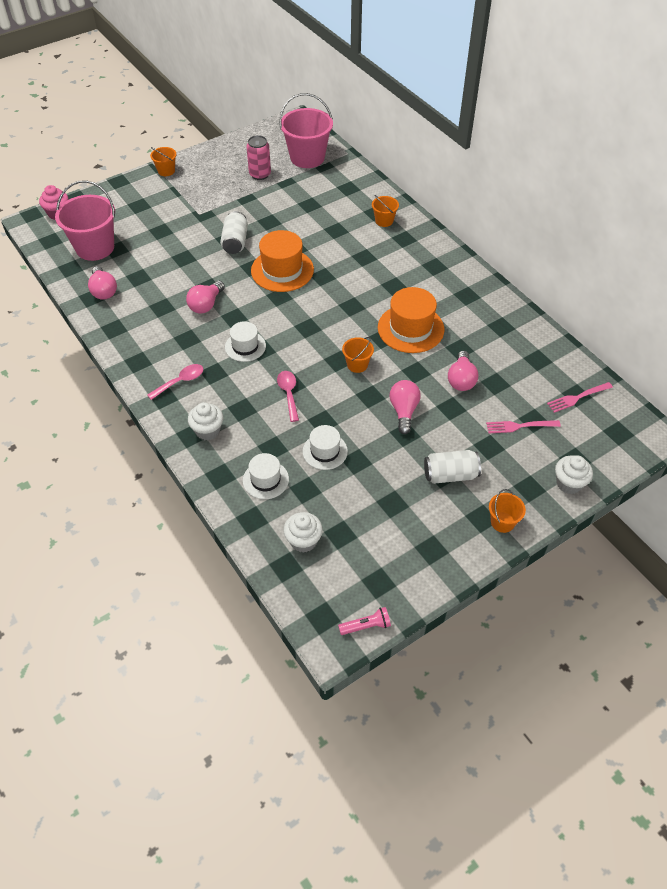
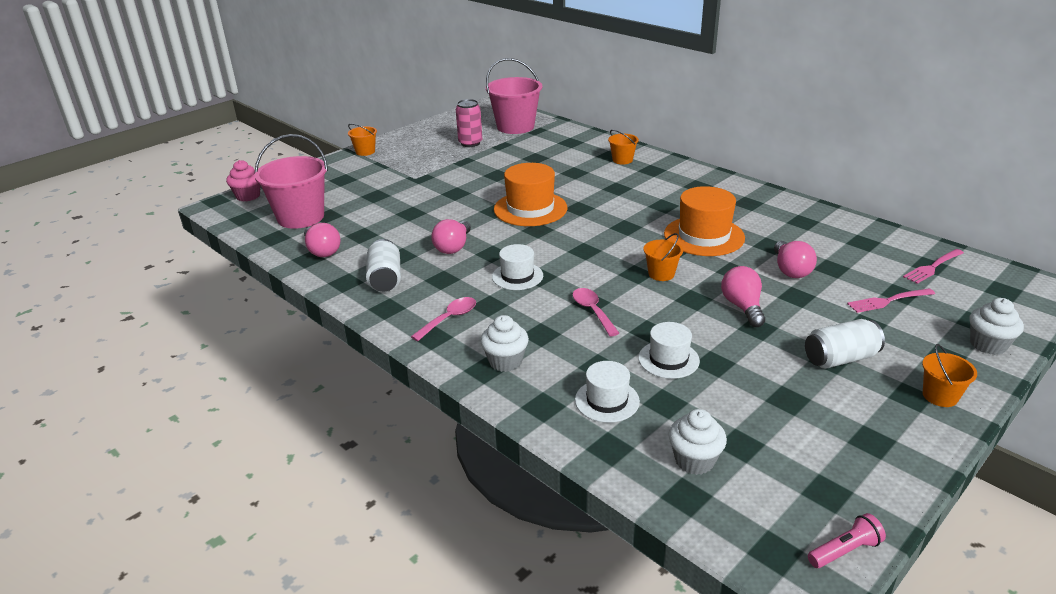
camera: 10 degrees left, 20 degrees down
(235, 242) = (465, 194): white can -> white can (385, 279)

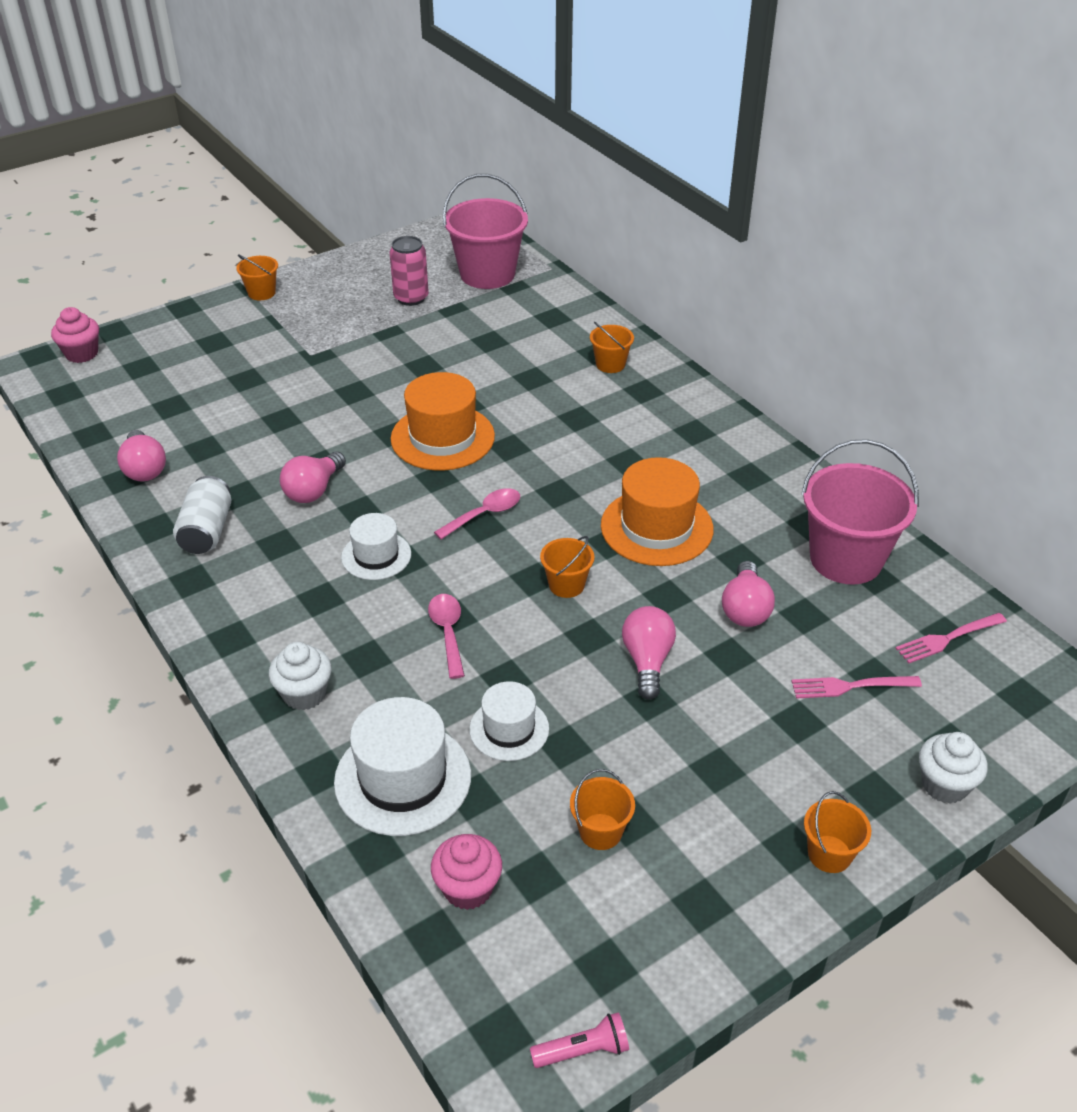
camera: 10 degrees right, 10 degrees up
(300, 217) = (136, 404): pink bucket -> pink bucket (846, 559)
(449, 319) = (262, 612): pink spoon -> pink spoon (484, 514)
(607, 400) = (403, 778): white hat -> white hat, size x1.65
(694, 460) = (468, 888): white cupcake -> pink cupcake
(771, 409) = (600, 831): none -> orange bucket
(840, 358) = (732, 769): white can -> none

